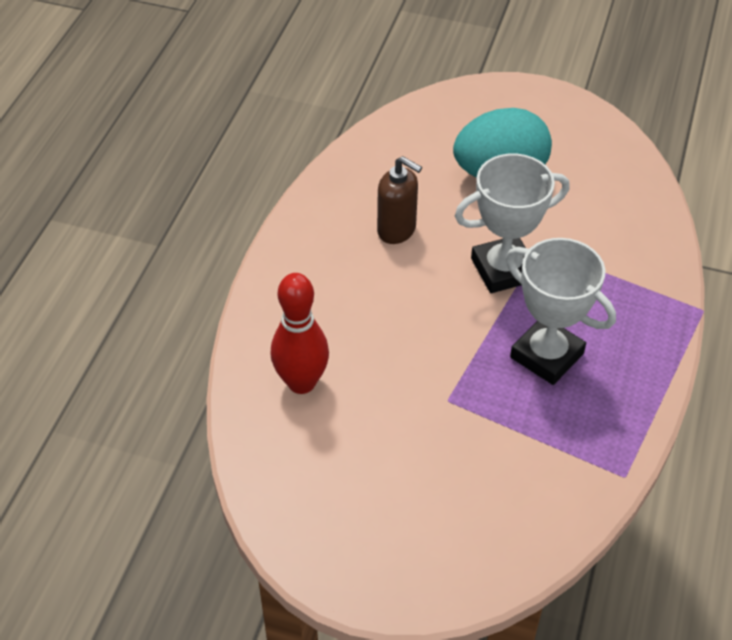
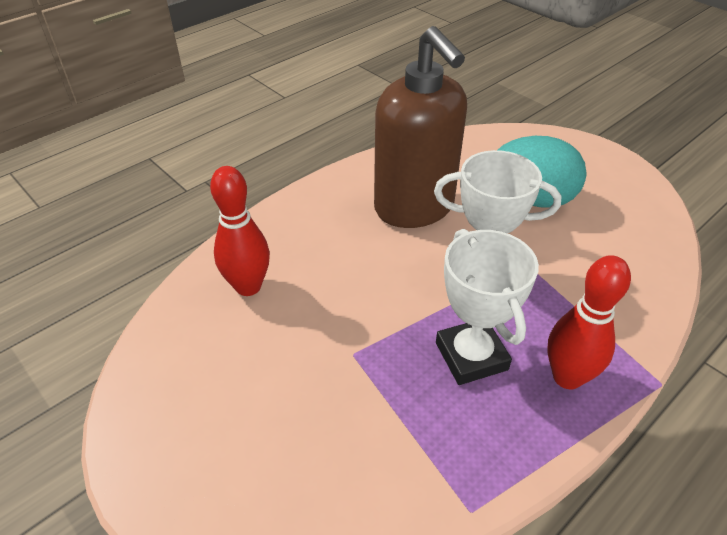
camera: 30 degrees right, 5 degrees down
(397, 230) = (414, 208): brown soap dispenser -> brown soap dispenser, size x2.09
(631, 337) = (567, 377): none -> red bowling pin

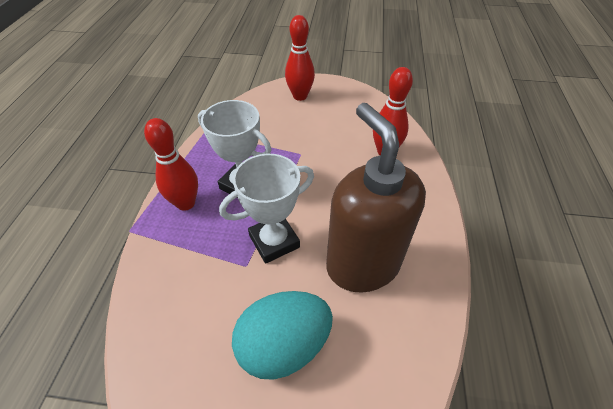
camera: 140 degrees right, 5 degrees up
(227, 479) = (300, 96): none -> red bowling pin
(414, 208) = (362, 264): brown soap dispenser -> brown soap dispenser turned 45 degrees clockwise

